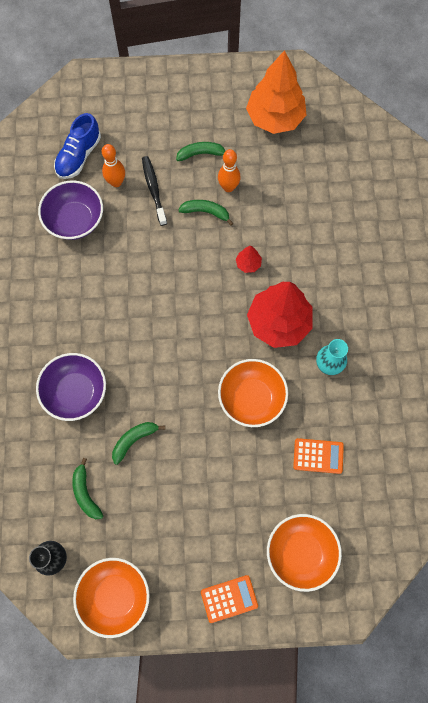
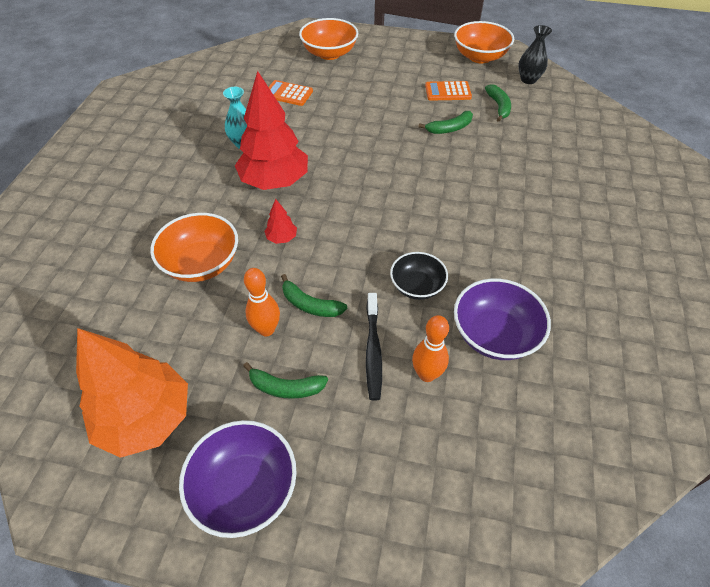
camera: 165 degrees left, 20 degrees down
(75, 392) = (504, 169): purple bowl -> purple bowl (245, 488)
(79, 156) = (481, 432): blue shoe -> none
(134, 245) = (417, 286): none -> black bowl
(229, 598) = (392, 44): orange calculator -> orange calculator (448, 92)
(251, 398) = (329, 135): orange bowl -> orange bowl (201, 263)

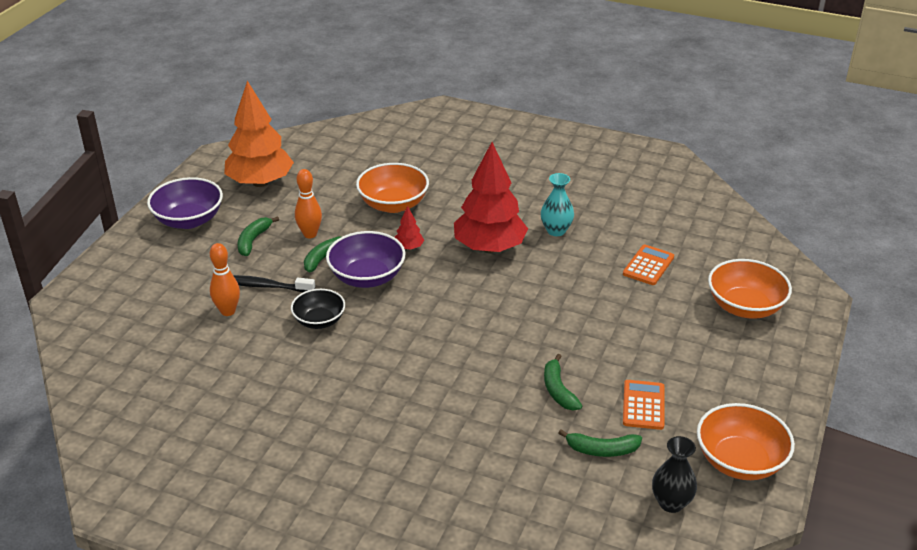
camera: 100 degrees right, 15 degrees down
(494, 335) = (245, 358): purple bowl -> purple bowl (367, 277)

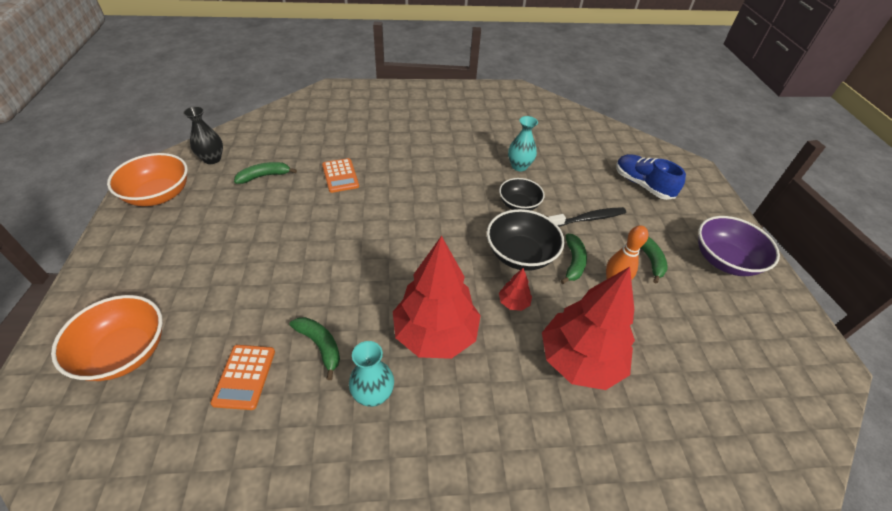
camera: 150 degrees right, 10 degrees up
(157, 299) = (642, 185): none -> blue shoe
(228, 311) = (587, 191): orange bowling pin -> none
(260, 182) = (736, 336): orange tree -> none
(269, 364) = (519, 166): none -> turquoise vase
(367, 277) = (520, 255): purple bowl -> black bowl
(393, 204) = (580, 361): orange bowl -> red tree
(558, 390) = (307, 206): green banana -> green banana (320, 345)
(643, 405) = (236, 214): orange calculator -> orange calculator (340, 176)

